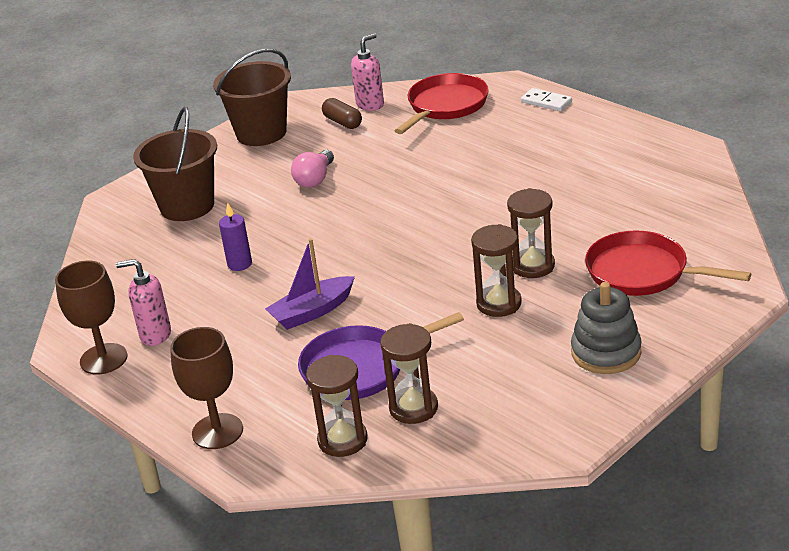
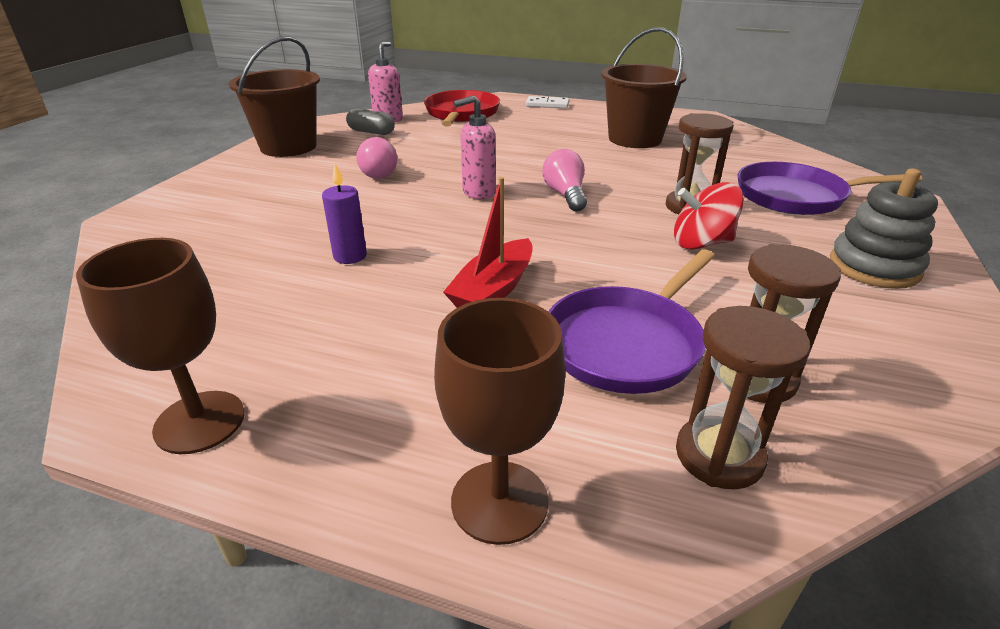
camera: 30 degrees left, 0 degrees up
(155, 335) = (277, 364): pink soap dispenser -> pink soap dispenser (478, 192)
(187, 206) = (237, 212): brown bucket -> brown bucket (635, 139)
(312, 312) = (494, 289): purple boat -> red boat
(342, 122) = (371, 132): brown capsule -> grey capsule
(443, 233) = (565, 195): none -> pink light bulb
(499, 303) = (701, 243): brown hourglass -> red spinning top
(643, 272) = (796, 196): red pan -> purple pan

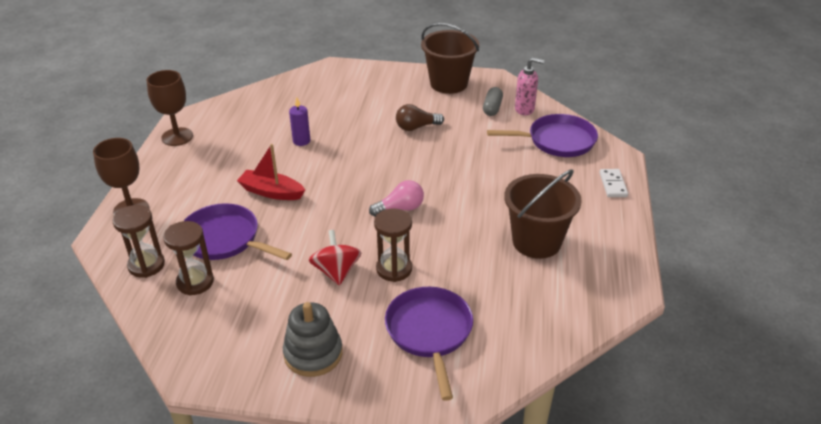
camera: 80 degrees right, 5 degrees up
(380, 172) = (416, 127): pink light bulb -> brown light bulb
(461, 114) = (557, 141): red pan -> purple pan
(478, 192) = (394, 171): pink soap dispenser -> none

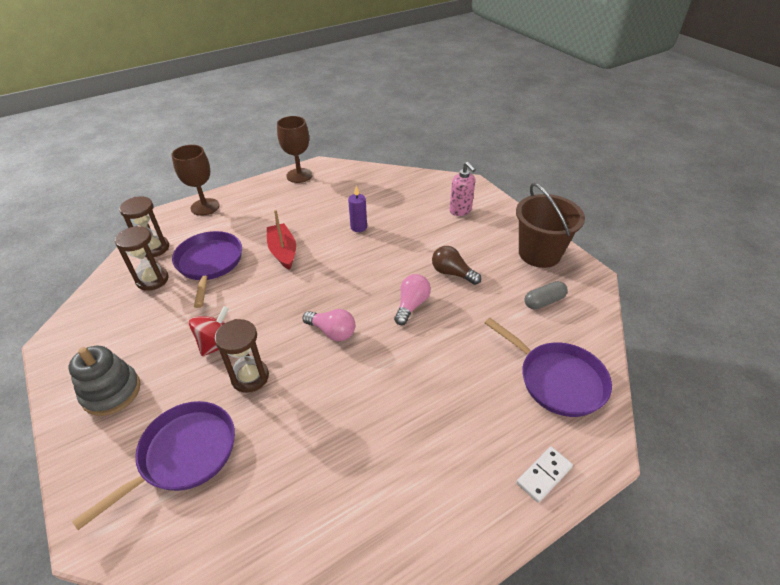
camera: 50 degrees right, 5 degrees up
(423, 161) = (411, 305): none -> pink light bulb
(525, 109) = (574, 324): pink soap dispenser -> pink soap dispenser (460, 211)
(536, 242) = (379, 461): brown bucket -> none

